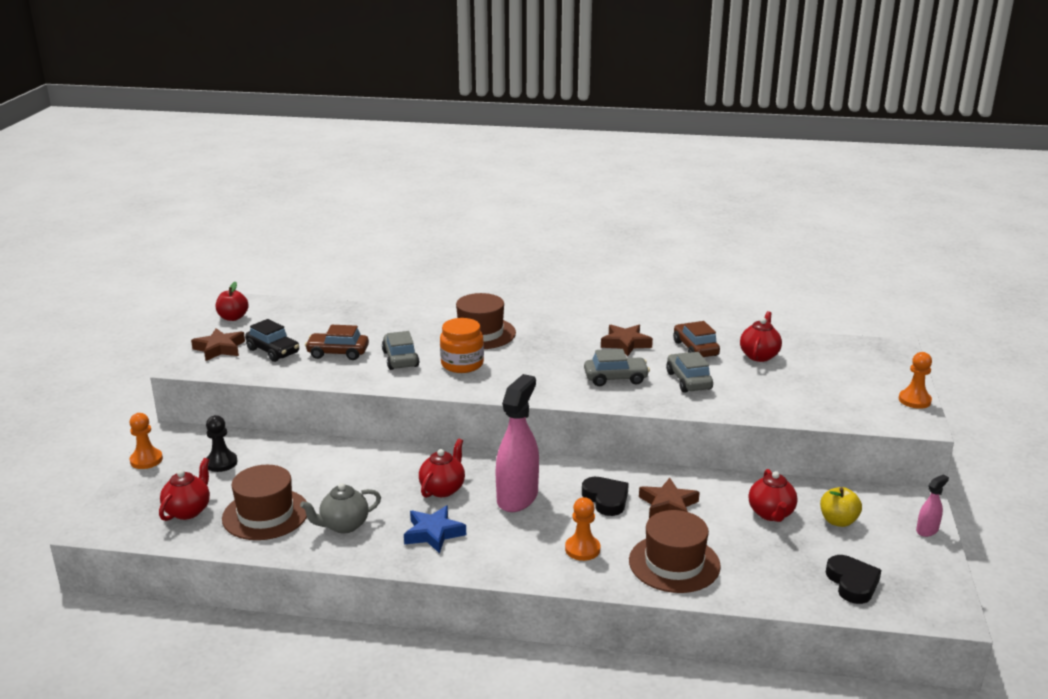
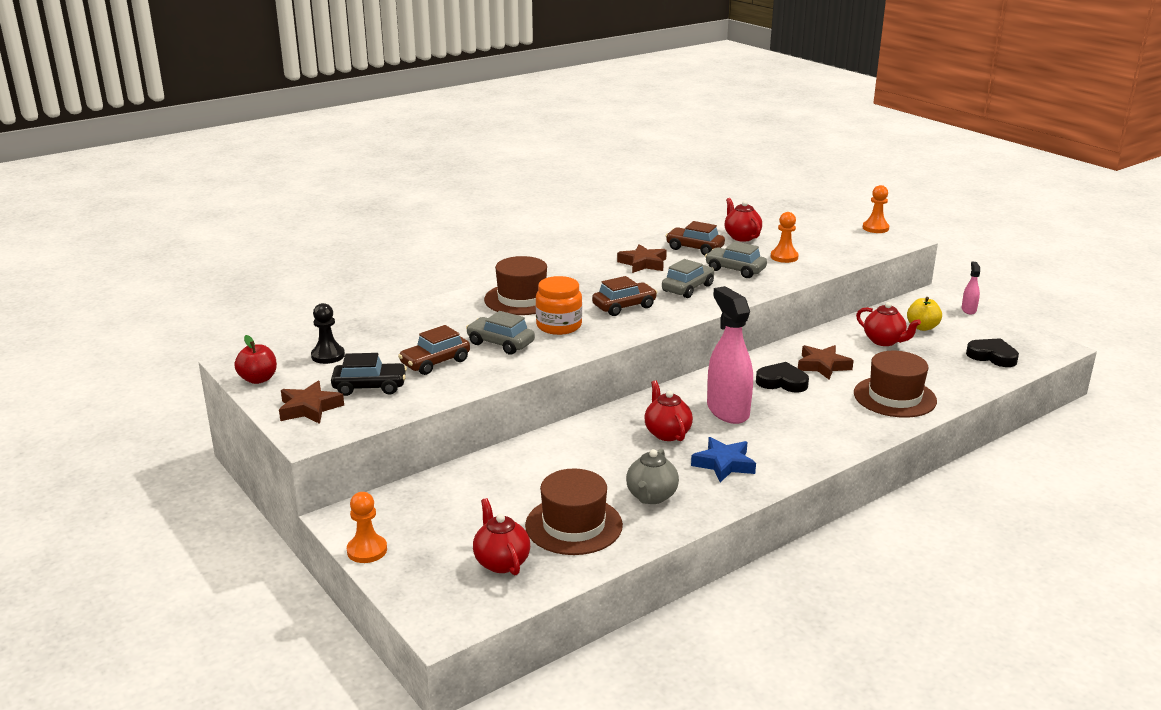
camera: 45 degrees left, 0 degrees up
(221, 463) = (446, 513): black pawn -> black pawn (328, 356)
(536, 371) = (624, 306): none -> brown car
(582, 549) = (832, 419): orange pawn -> orange pawn (784, 257)

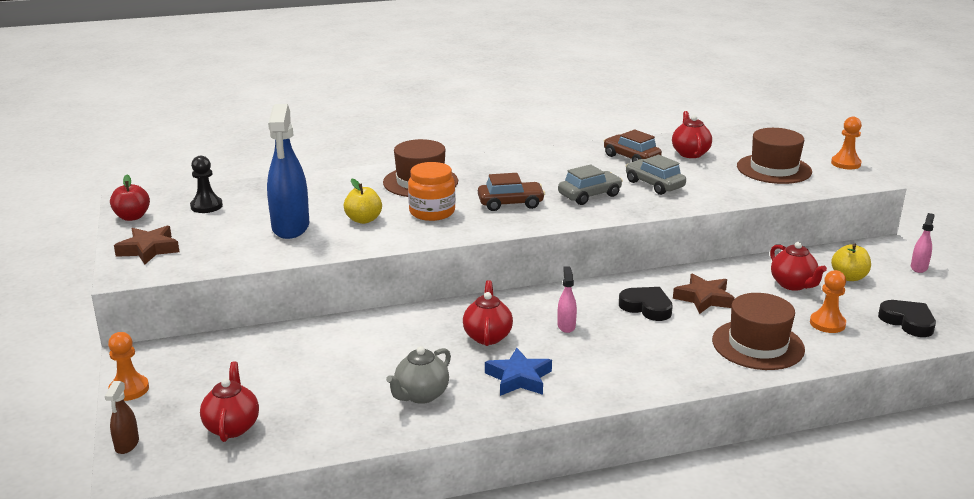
camera: 20 degrees right, 0 degrees up
(370, 387) = (215, 240): black car -> none
(412, 601) = (127, 444): none -> brown spray bottle
(435, 362) = (290, 227): brown car -> blue spray bottle
(500, 343) = (363, 220): grey car -> yellow apple
(574, 525) = (325, 407): brown hat -> brown hat (774, 169)
(643, 263) = (566, 165): brown star -> none
(727, 411) = (566, 326): pink spray bottle -> pink spray bottle, size x0.46
(784, 257) = (718, 179): orange pawn -> orange pawn (827, 323)

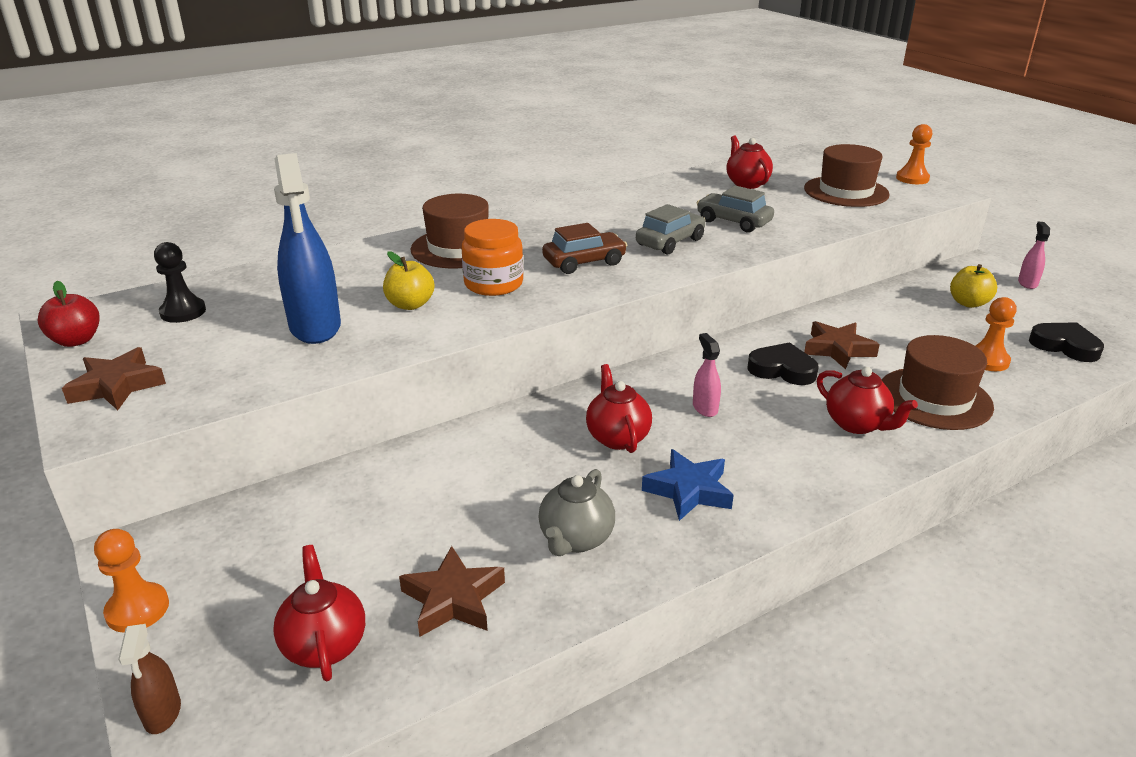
camera: 15 degrees left, 5 degrees up
(322, 416) = (453, 599): none -> brown star
(631, 158) = (687, 195): brown car -> none
(793, 285) = (919, 319): red teapot -> red teapot (857, 424)

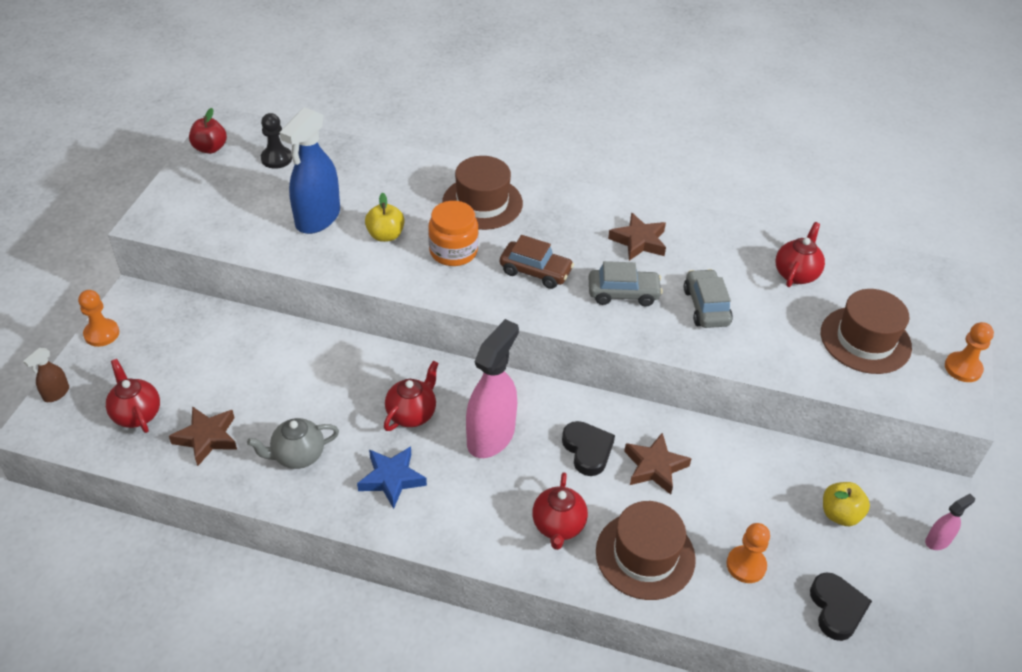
camera: 45 degrees right, 15 degrees up
(117, 386) = (188, 197): brown star -> brown star (639, 241)
(324, 645) = (137, 414): red teapot -> red teapot turned 60 degrees counterclockwise
(705, 408) = (491, 436): pink spray bottle -> pink spray bottle, size x2.18

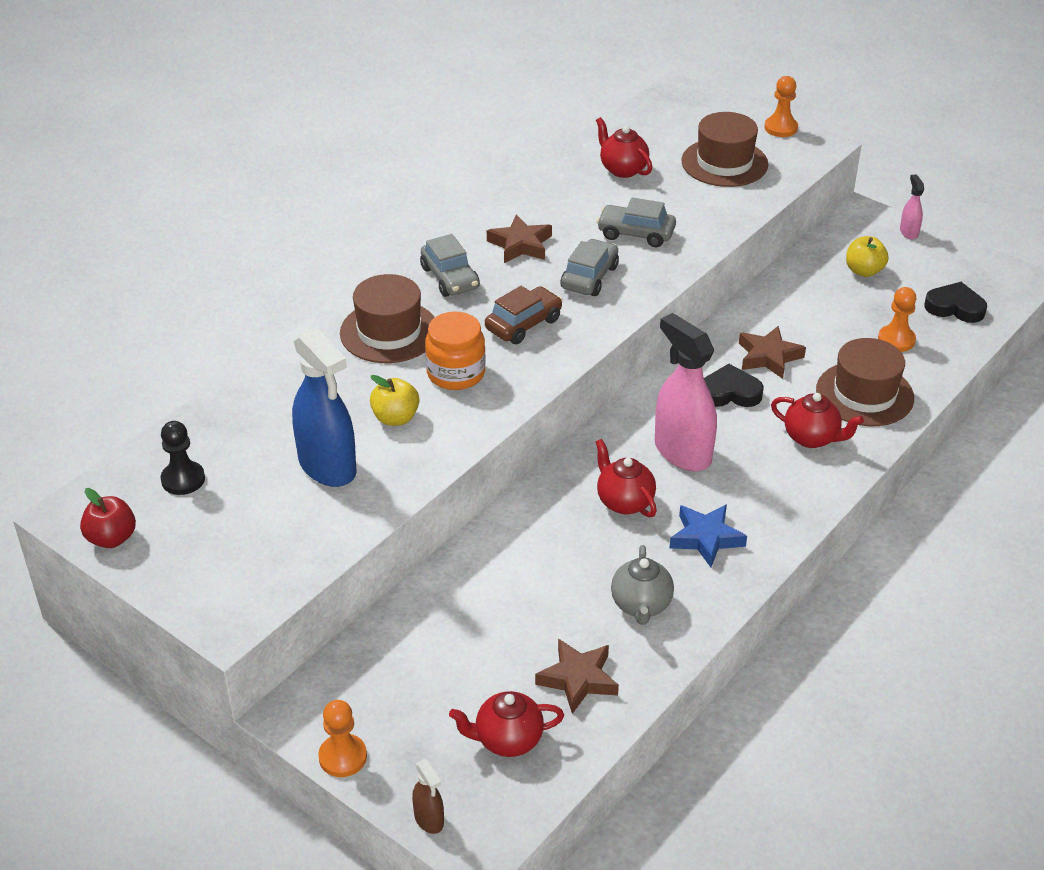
camera: 65 degrees left, 5 degrees down
(568, 215) = (450, 278): none -> grey car

